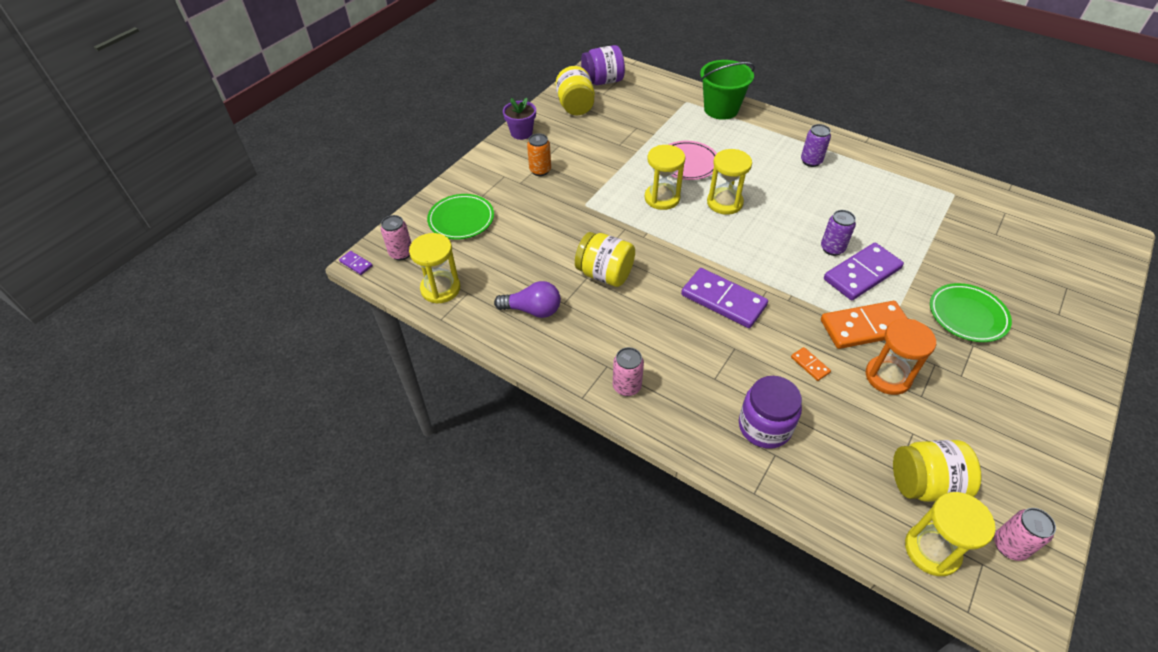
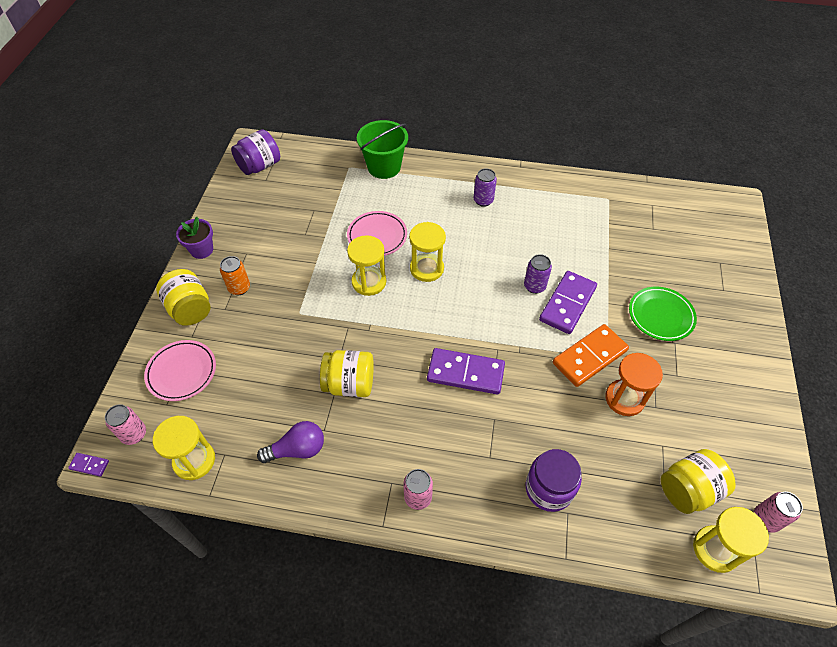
camera: 25 degrees left, 5 degrees up
(461, 220) = (182, 372): green plate -> pink plate
(575, 106) = (244, 203): yellow jar -> yellow jar (190, 309)
(810, 365) = (561, 411): orange domino -> none

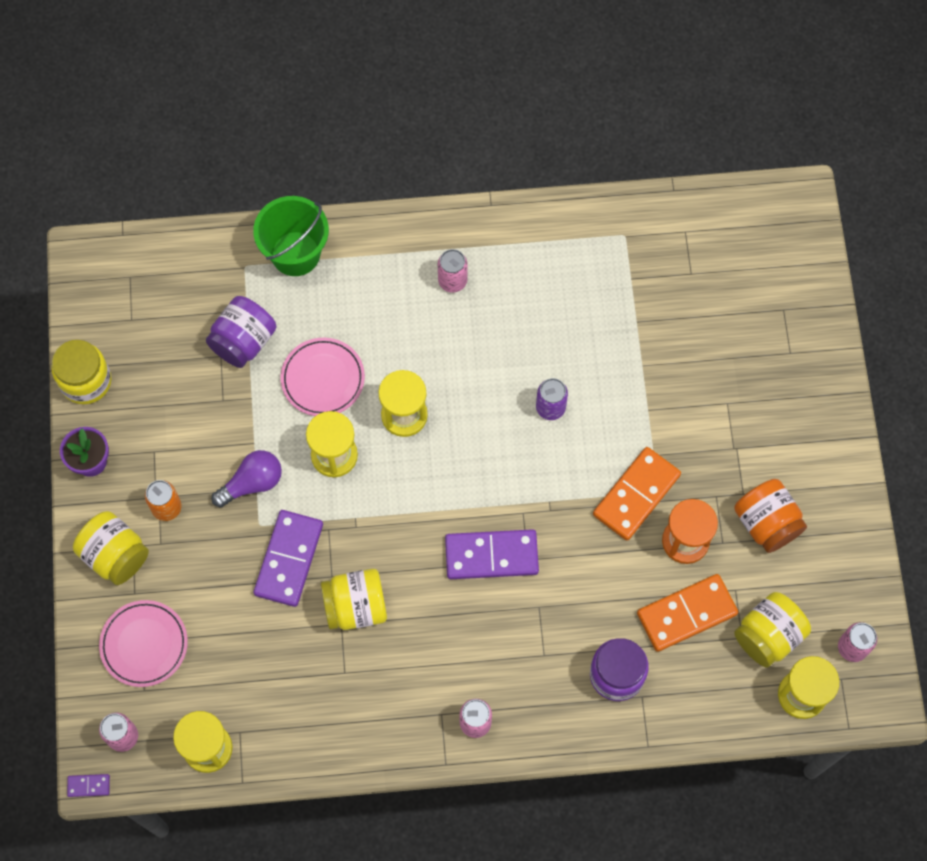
camera: 15 degrees left, 15 degrees up
(221, 205) = (86, 381): none -> yellow jar
(259, 166) = (112, 296): purple jar -> purple jar (243, 341)
(297, 449) = (322, 704): purple light bulb -> purple light bulb (252, 483)
(483, 200) = (452, 281): purple can -> pink can
(567, 304) = (597, 424): purple domino -> purple domino (289, 559)
(618, 454) = (687, 614): none -> orange domino
(660, 316) = (715, 413): green plate -> none
(694, 401) = (766, 523): none -> orange jar

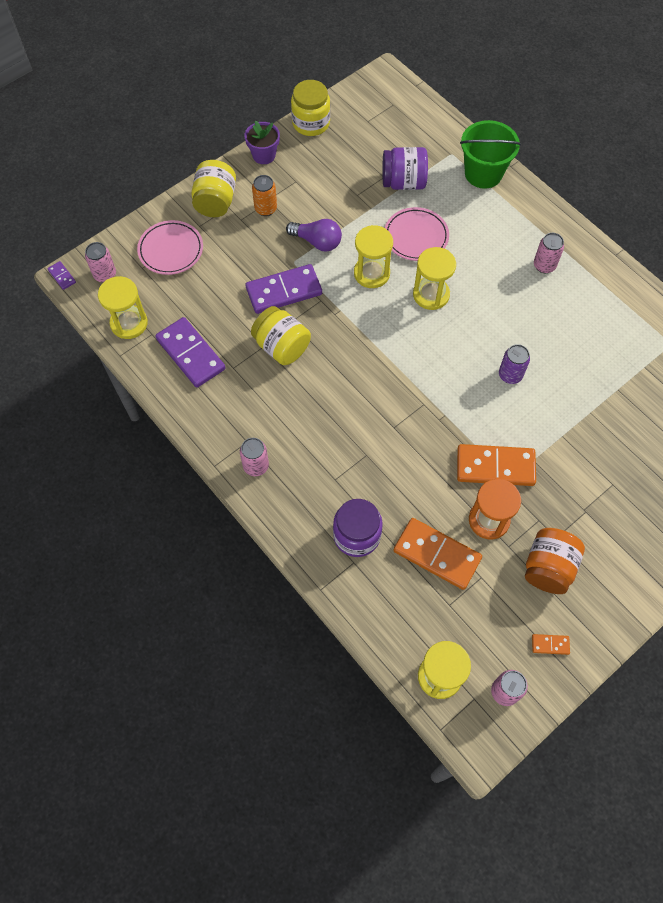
camera: 55 degrees right, 5 degrees down
(491, 556) = (378, 404): purple domino -> purple domino (190, 354)
(768, 636) = (465, 623): yellow jar -> none
(837, 576) = (550, 644): none -> orange domino

